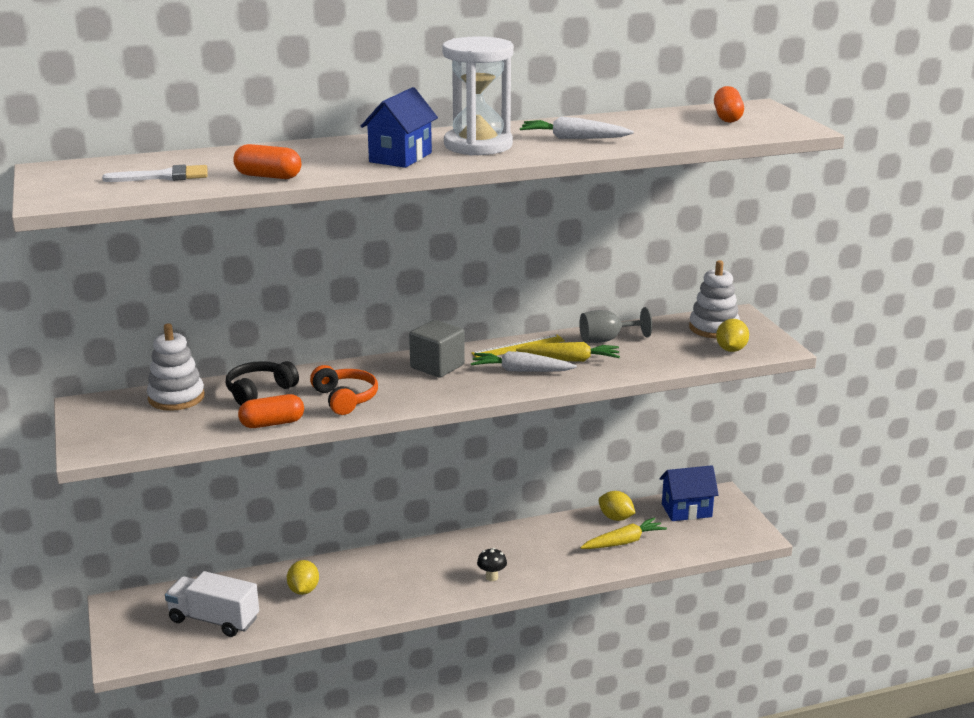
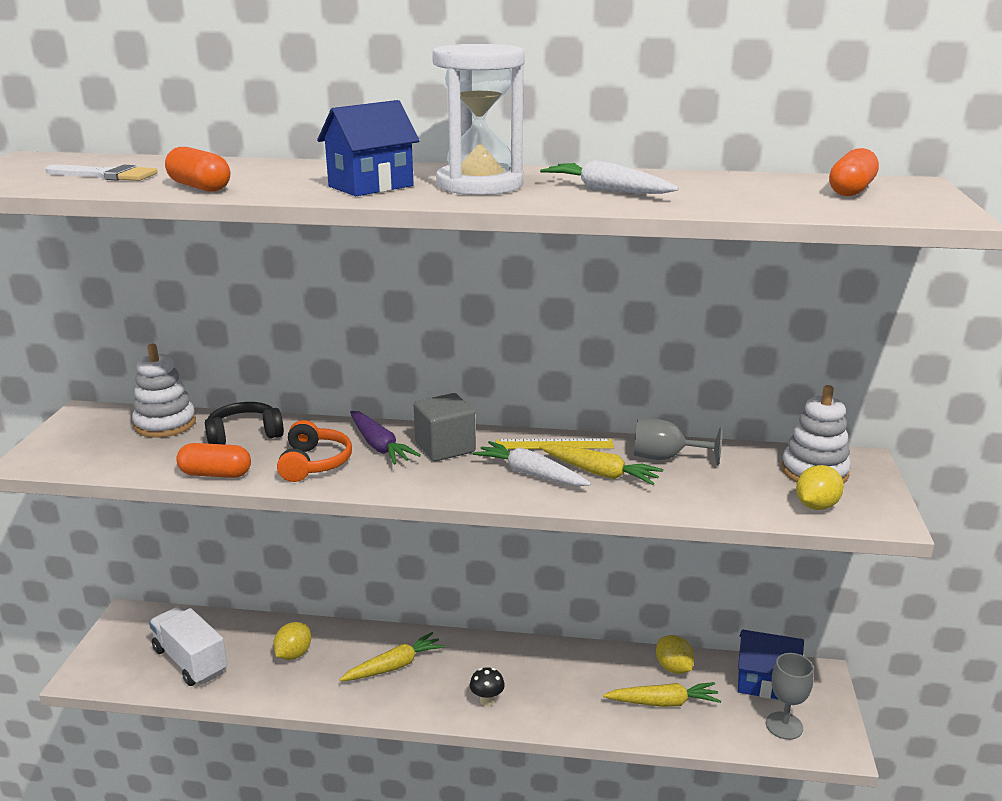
camera: 25 degrees right, 0 degrees up
(383, 376) = (379, 446): none -> purple carrot
(398, 575) = (394, 666): none -> yellow carrot
(715, 533) = (784, 725): none -> grey goblet

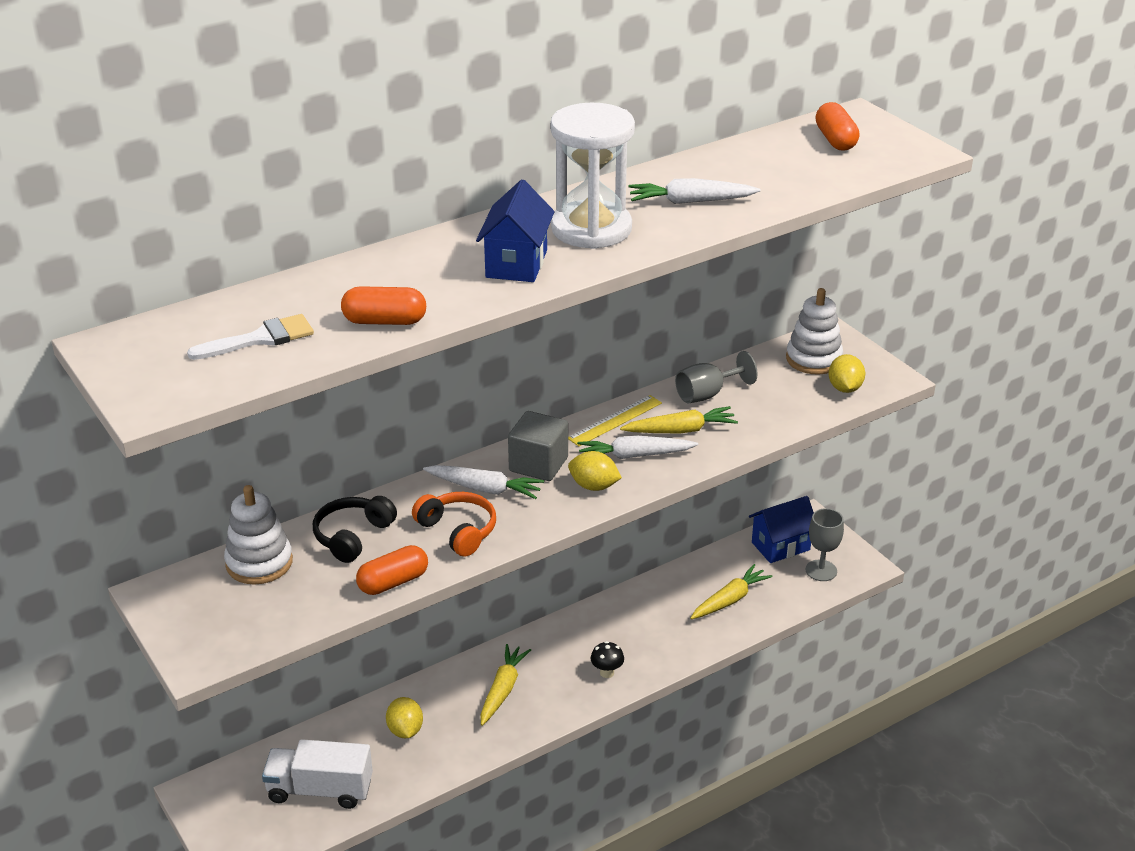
camera: 40 degrees left, 10 degrees up
(379, 446) = (485, 489): purple carrot -> white carrot
(673, 668) = (710, 569): yellow lemon -> yellow lemon (594, 486)

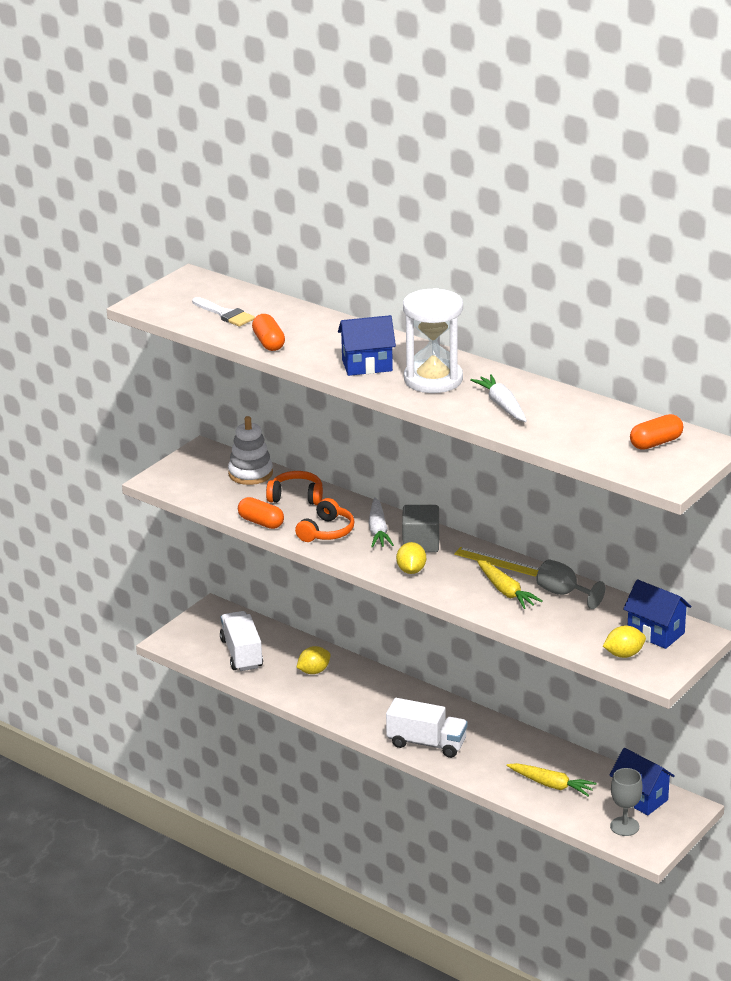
camera: 70 degrees right, 5 degrees down
(352, 536) = (296, 497): black headphones -> orange headphones
(502, 689) = (378, 701): yellow carrot -> none
(607, 672) = (426, 743): black mushroom -> white truck
(634, 456) = (459, 579): white carrot -> none
(813, 359) = (655, 633): white stacking toy -> blue house

